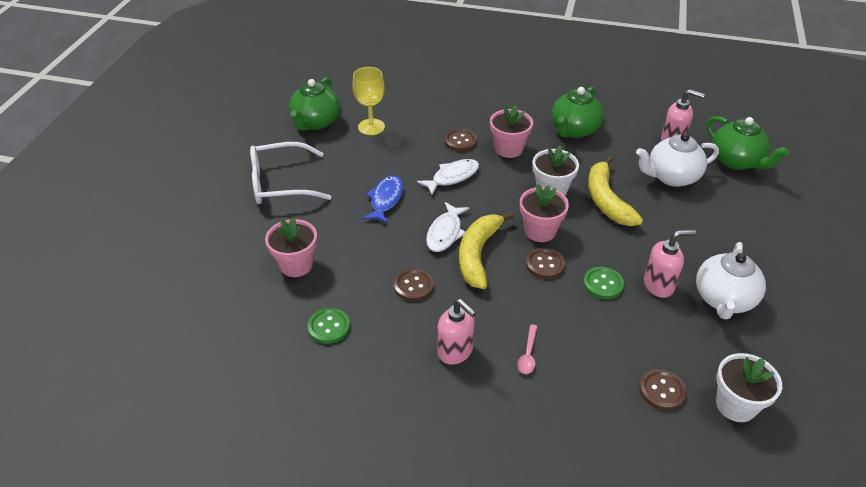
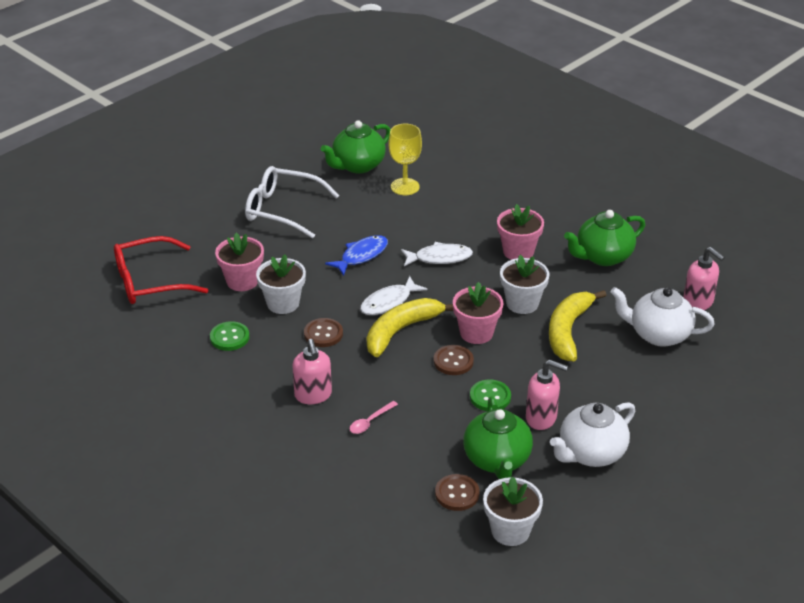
camera: 30 degrees right, 5 degrees down
(203, 301) = (150, 281): none -> red glasses
(352, 271) = (283, 303): none -> white flower pot
(460, 141) = (478, 228): brown button -> none
(736, 161) = (747, 345): green teapot -> green teapot (497, 460)

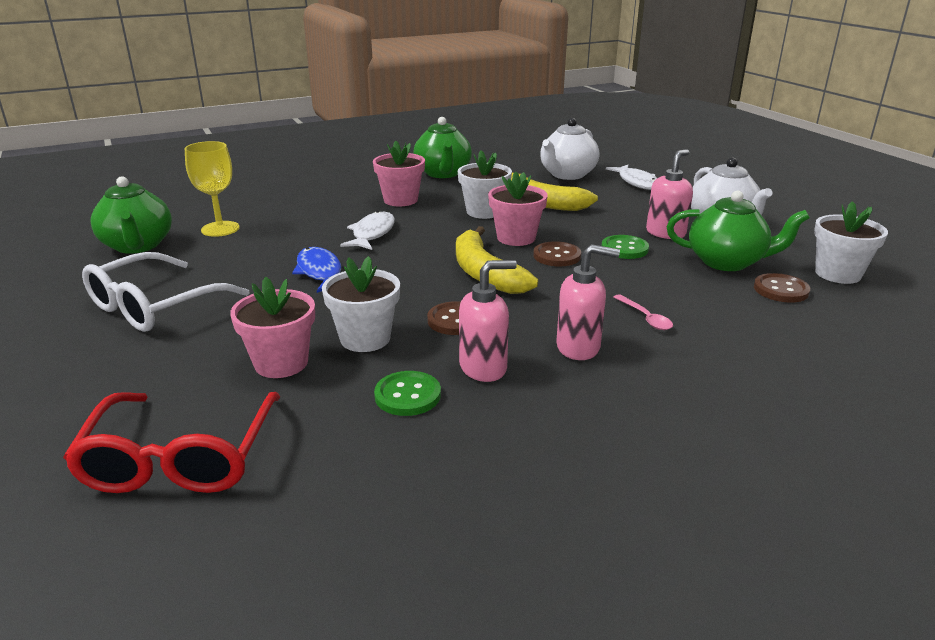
camera: 70 degrees left, 10 degrees down
(389, 302) = (426, 271): white fish -> white fish (637, 182)
(698, 303) = (534, 157): pink soap dispenser -> pink soap dispenser (483, 368)

